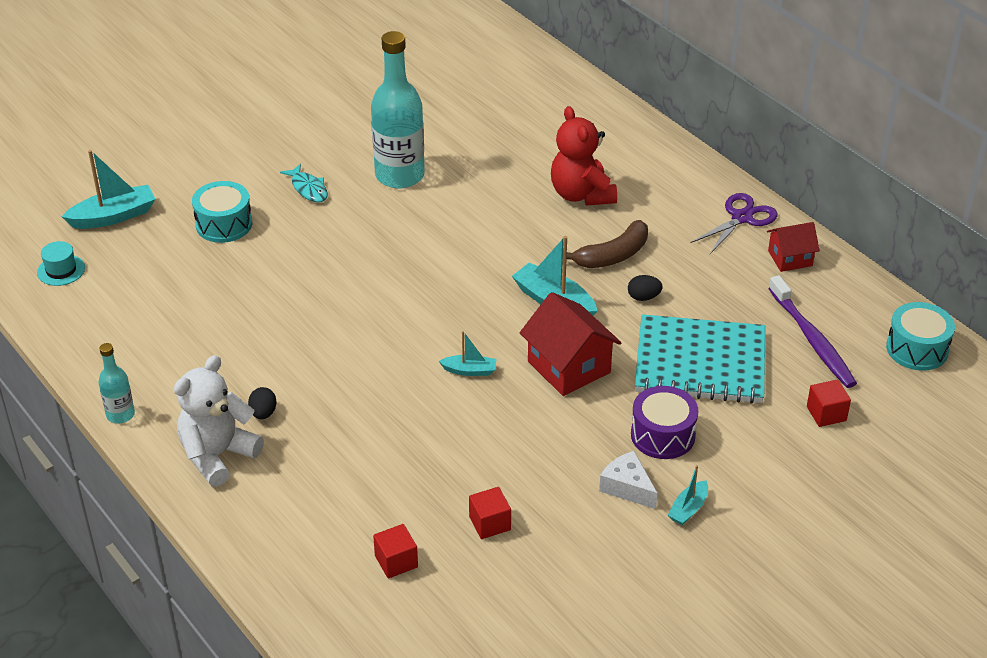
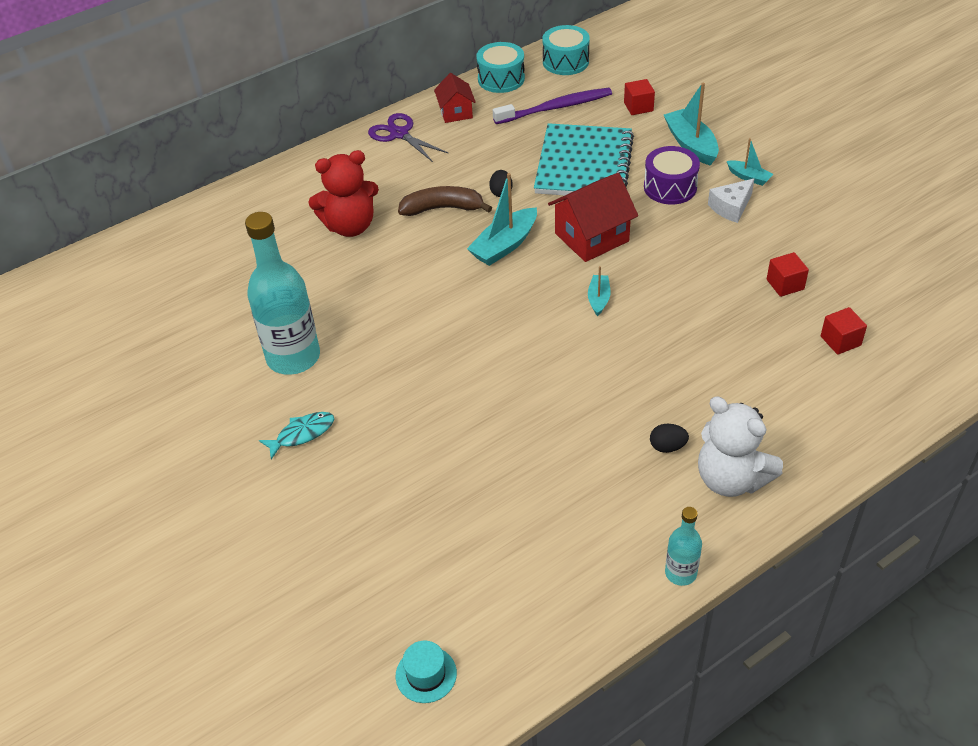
camera: 85 degrees left, 5 degrees up
(113, 216) = (323, 629): turquoise boat -> turquoise boat (691, 145)
(224, 224) = (356, 508): turquoise drum -> turquoise drum (501, 79)
(613, 255) = (442, 209): brown banana -> brown banana turned 60 degrees counterclockwise

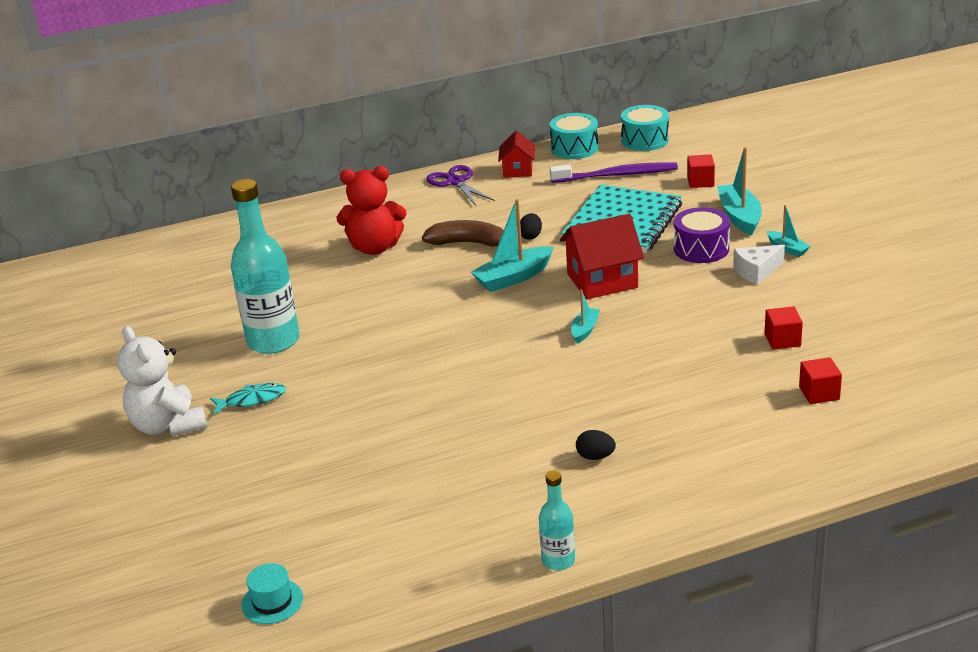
camera: 15 degrees right, 15 degrees down
(731, 479) = (647, 491): white teddy bear -> white teddy bear (168, 425)

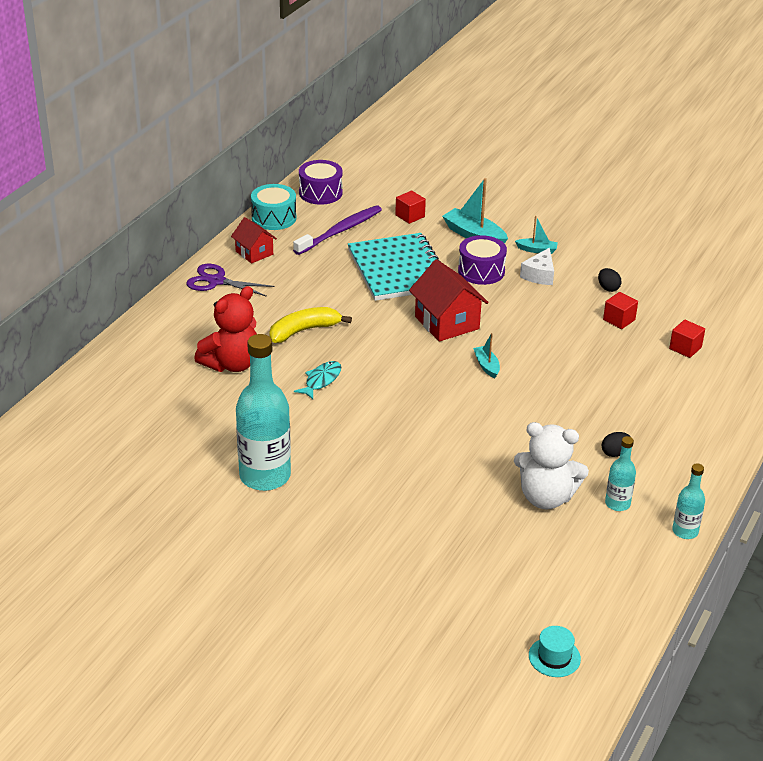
camera: 45 degrees left, 5 degrees up
(168, 425) = (283, 581): white teddy bear -> white teddy bear (546, 497)
(252, 400) = (320, 529): turquoise fish -> turquoise fish (321, 380)
(468, 243) = (304, 331): brown banana -> yellow banana
(513, 278) = (380, 346): turquoise boat -> none
(529, 502) = (617, 503): none -> turquoise bottle
(530, 236) = (345, 306): black egg -> black egg (608, 288)
(602, 280) = (447, 322): red house -> red house turned 60 degrees counterclockwise
(645, 140) = (320, 193): turquoise drum -> purple drum

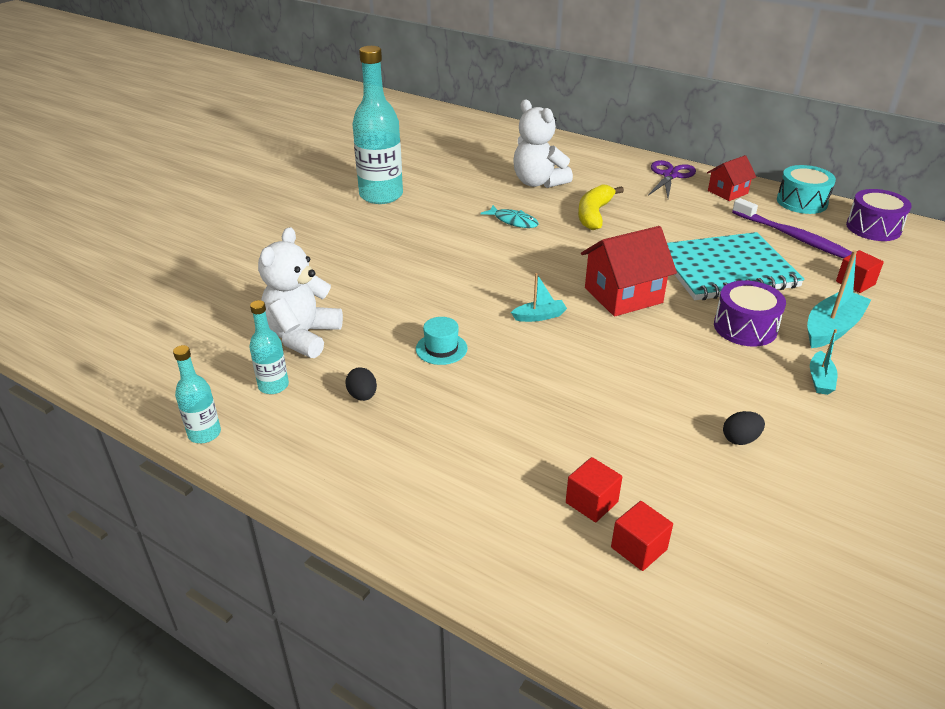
camera: 95 degrees right, 0 degrees up
(232, 364) = (538, 182): red teddy bear -> white teddy bear
(304, 331) = (594, 214): yellow banana -> yellow banana turned 135 degrees counterclockwise
(539, 275) = (753, 375): white cheese -> none
(554, 657) = (85, 319): turquoise hat -> turquoise hat (441, 348)
(619, 320) = (656, 439): red cube -> red cube (639, 548)

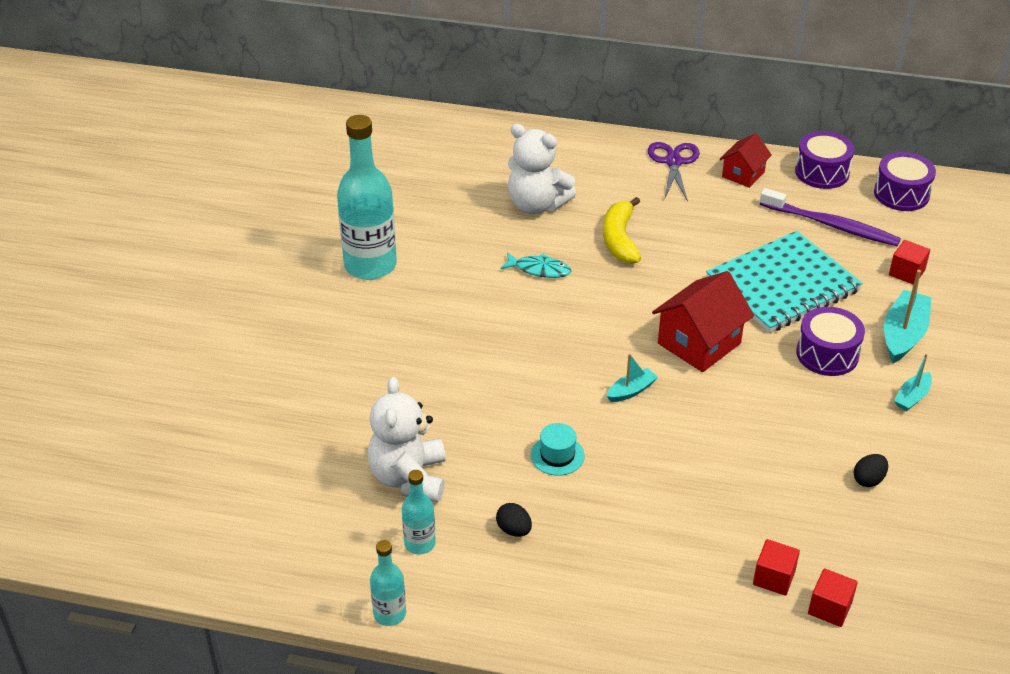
camera: 20 degrees left, 5 degrees up
(802, 202) = (822, 172): turquoise drum -> purple drum
(820, 379) = (912, 397): turquoise boat -> turquoise boat turned 45 degrees clockwise

